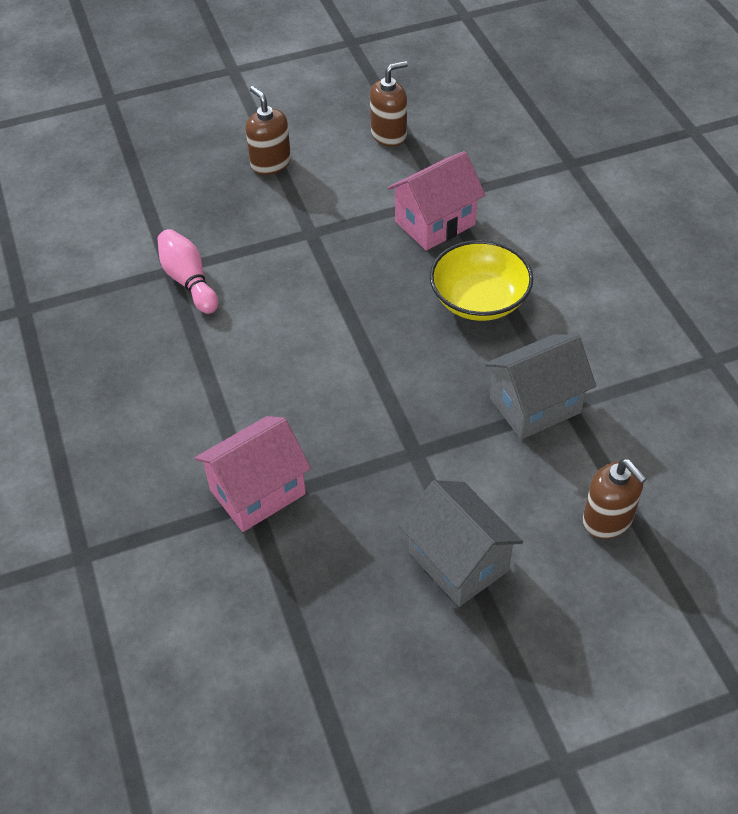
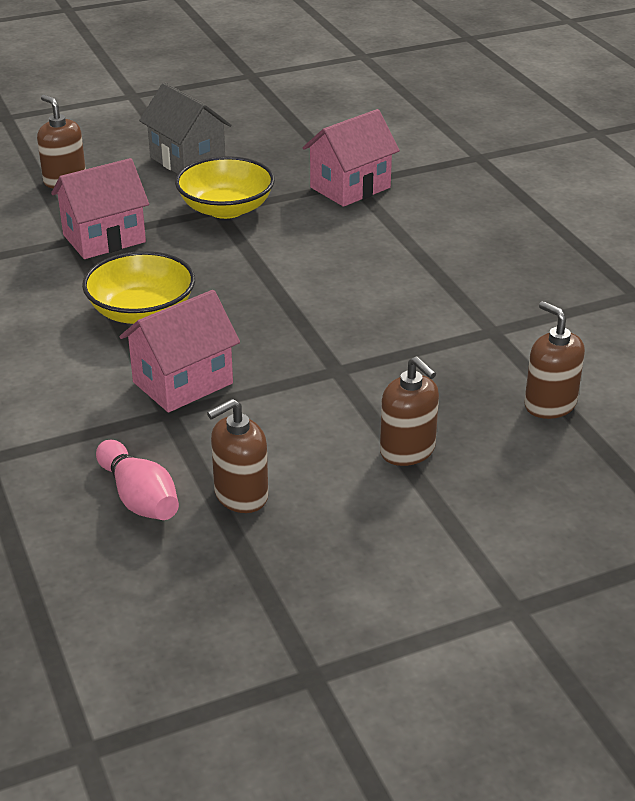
camera: 175 degrees right, 15 degrees down
(154, 198) = (549, 404): none -> brown soap dispenser
(189, 281) = (467, 321): pink bowling pin -> pink bowling pin (139, 497)
(405, 454) = (226, 209): none -> yellow bowl
(535, 405) = (104, 238): grey house -> pink house

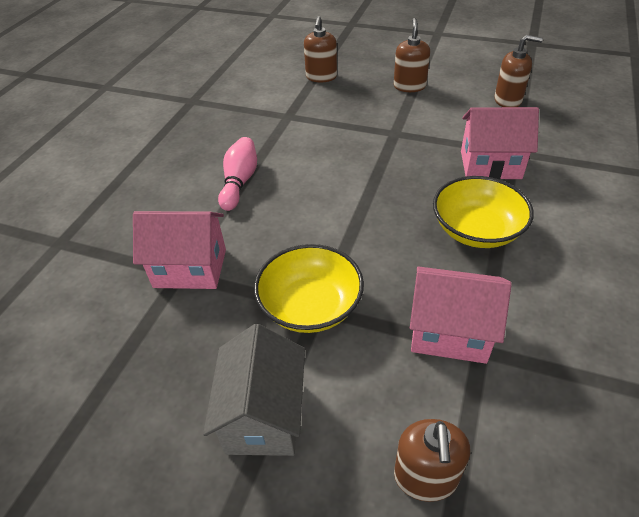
camera: 135 degrees left, 10 degrees up
(139, 497) = (561, 119): pink bowling pin -> pink bowling pin (239, 182)

